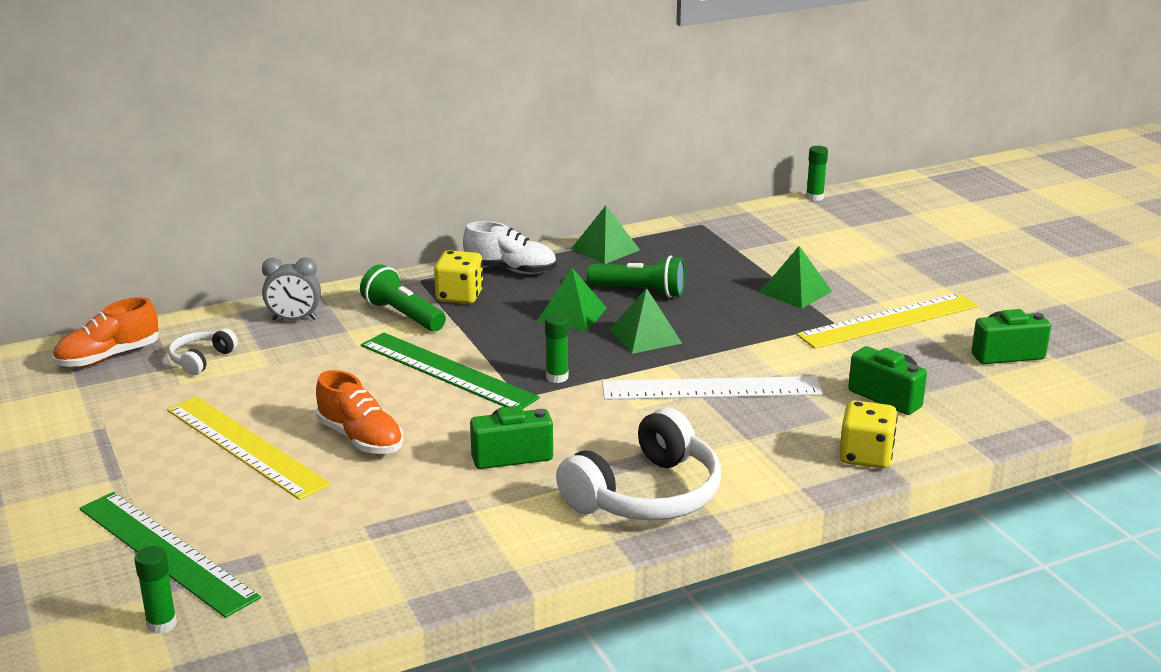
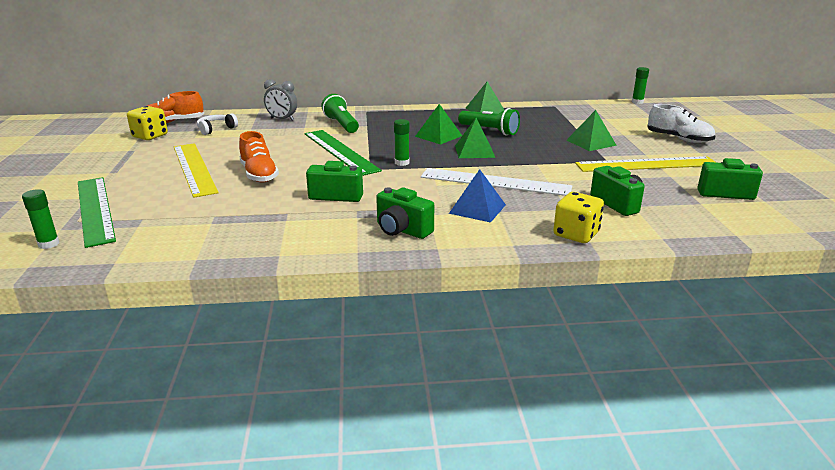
camera: 20 degrees right, 0 degrees up
(459, 296) = (381, 120): yellow dice -> yellow dice (150, 136)
(510, 270) = (421, 113): white shoe -> white shoe (679, 139)
(646, 495) = (402, 230): white headphones -> green camera
(719, 440) = (477, 209): none -> blue pyramid

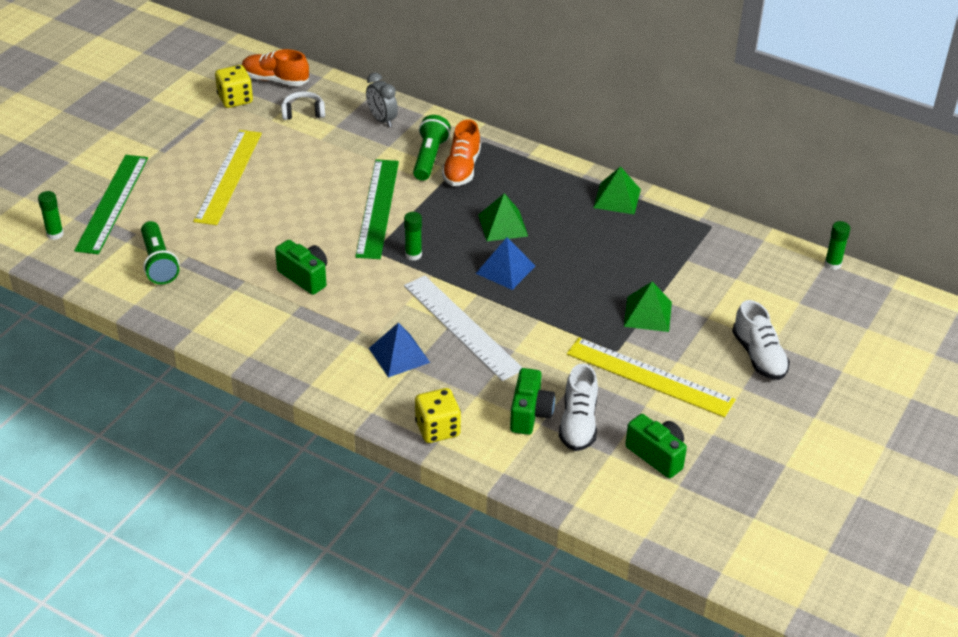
camera: 35 degrees right, 15 degrees up
(259, 174) = (272, 212): orange shoe -> orange shoe (461, 169)
(402, 230) = (308, 349): green camera -> none
(474, 151) = (505, 269): green pyramid -> blue pyramid
(490, 131) = (568, 241): green flashlight -> green flashlight (158, 263)
(653, 197) = (578, 423): none -> white shoe

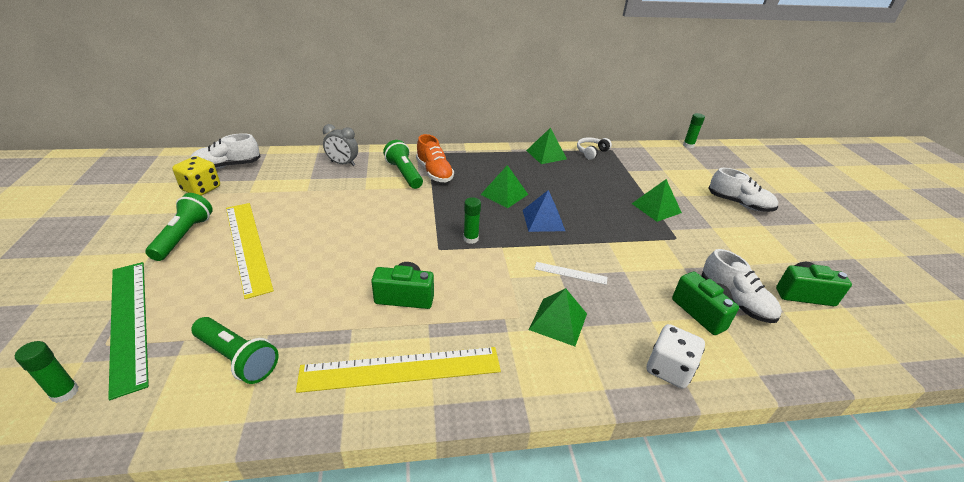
camera: 40 degrees left, 5 degrees down
(190, 145) = (184, 236): none -> green flashlight
(275, 80) = (227, 166): orange shoe -> white shoe
(303, 112) = (273, 178): white headphones -> white headphones (591, 152)
(378, 208) = (405, 218): green ruler -> none
(399, 355) = (558, 321): blue pyramid -> green pyramid
(437, 429) = (668, 369): yellow dice -> white dice
(462, 327) = (570, 273): white ruler -> white ruler, size x0.46
(649, 377) = (716, 245): yellow ruler -> yellow ruler (401, 369)

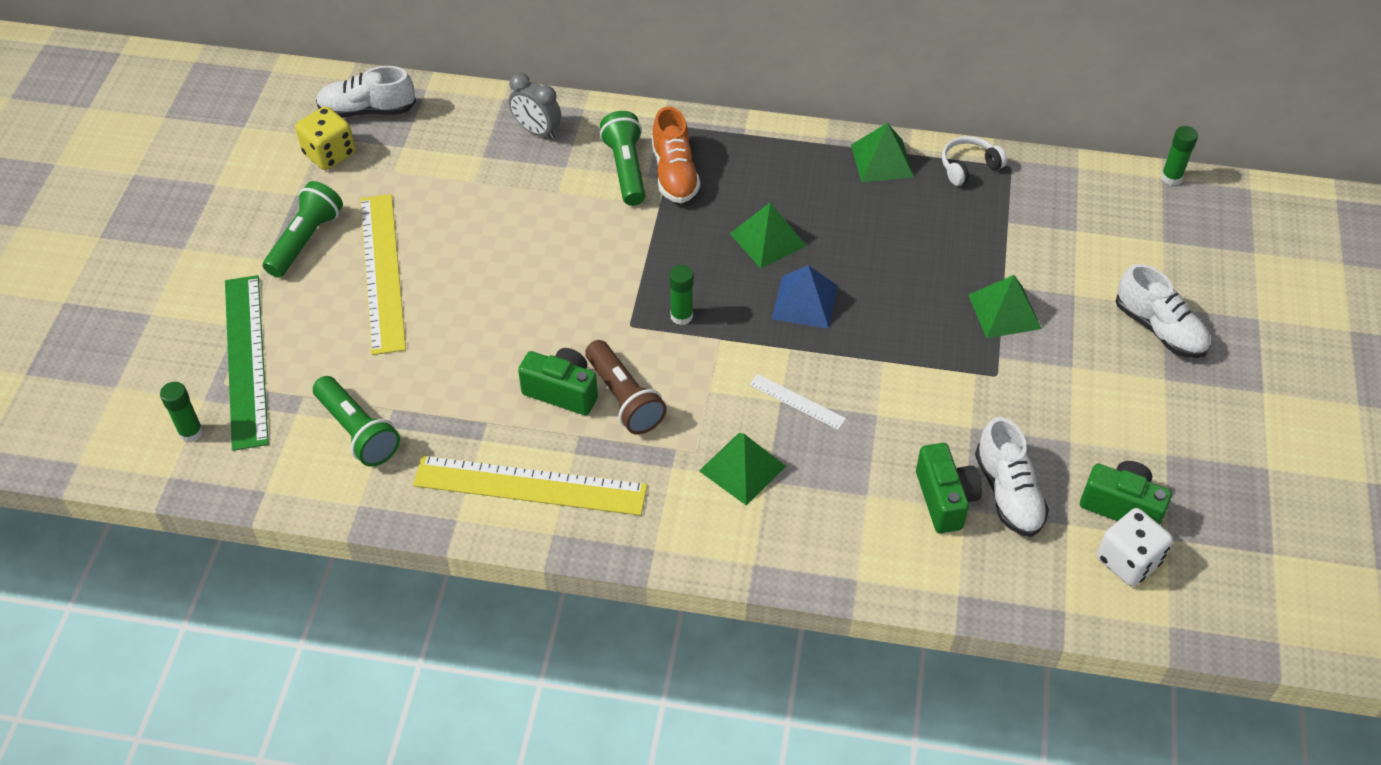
camera: 20 degrees right, 15 degrees up
(453, 293) = (624, 399): none -> brown flashlight
(668, 369) = (847, 560): white dice -> white dice (1128, 560)

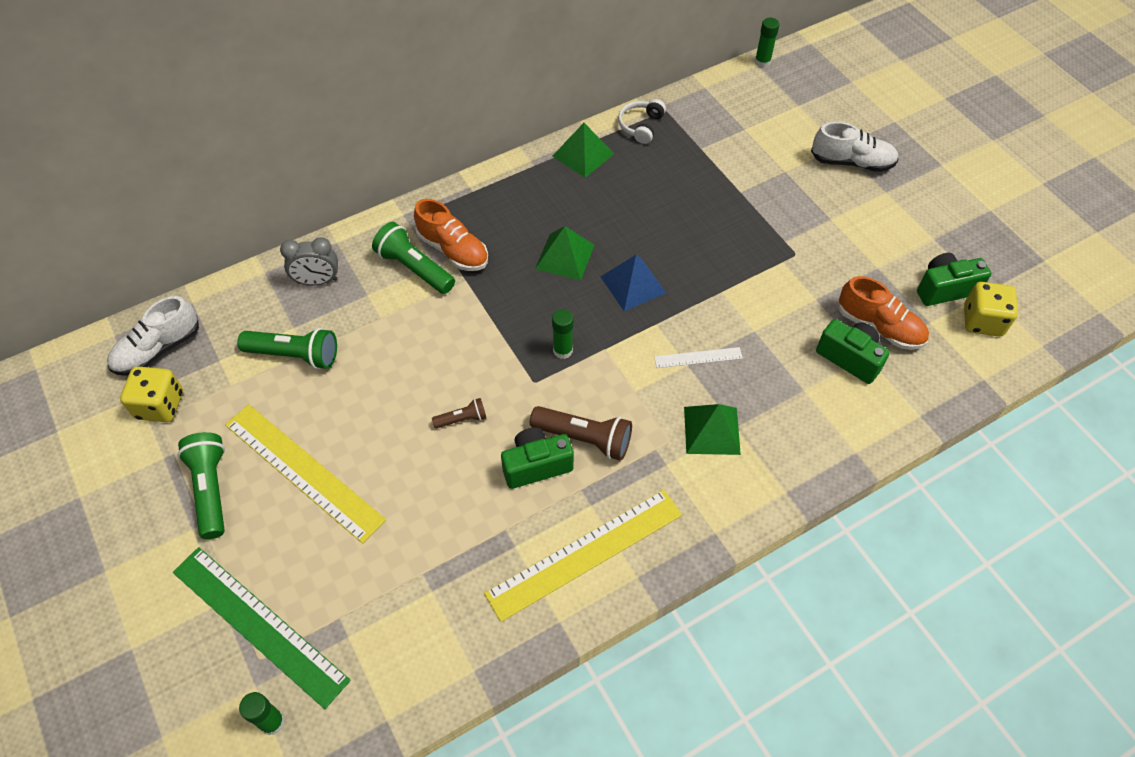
camera: 40 degrees left, 5 degrees up
(358, 432) = (414, 613): green flashlight -> green flashlight (295, 355)
(541, 315) = (462, 419): none -> brown flashlight
(1004, 311) = (758, 209): green pyramid -> none
(1008, 493) = (879, 327): white shoe -> orange shoe
(1128, 560) = (982, 321): white dice -> yellow dice

